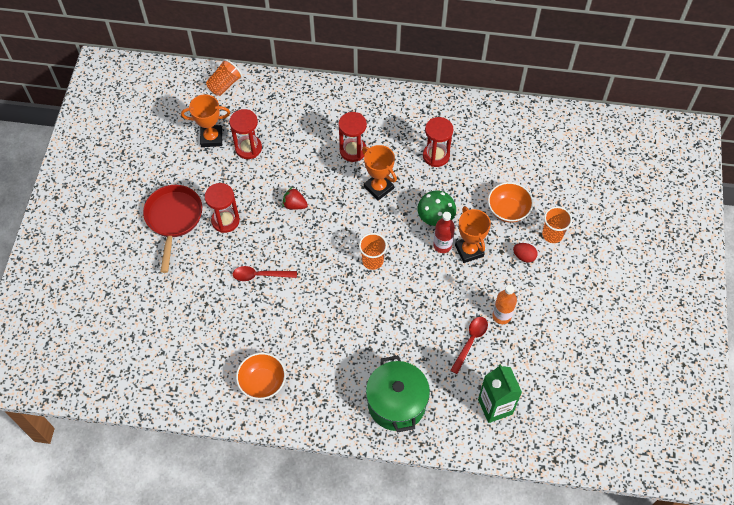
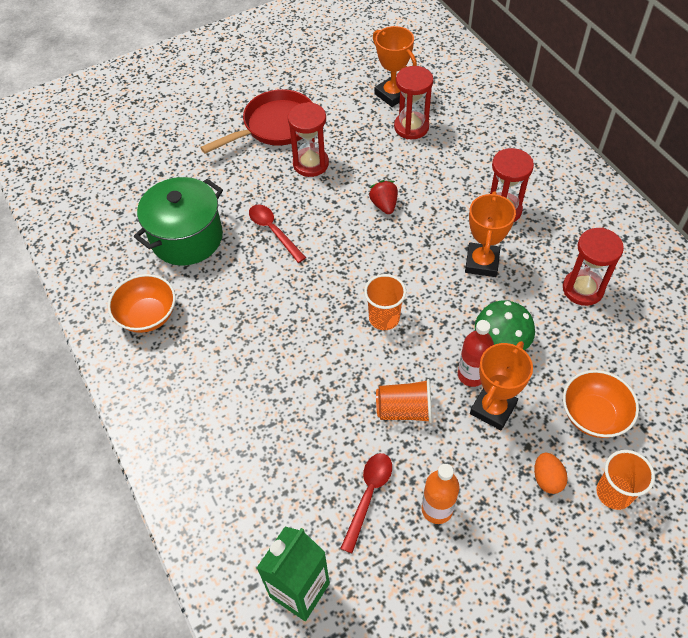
camera: 55 degrees right, 5 degrees down
(224, 85) = (462, 65): orange cup -> orange cup (404, 410)
(396, 403) = (218, 466): green pot -> green pot (187, 238)
(470, 341) = (368, 495): red spoon -> red spoon turned 60 degrees counterclockwise
(524, 256) = (547, 479): red egg -> orange egg

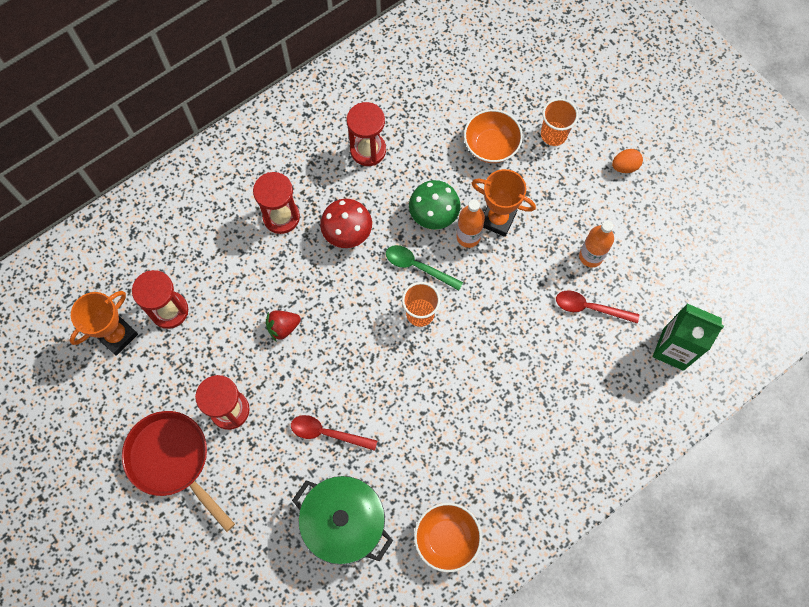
camera: 100 degrees left, 15 degrees up
(273, 231) = (327, 433): red spoon -> red spoon turned 60 degrees clockwise
(404, 410) = (510, 287): orange cup -> none
(438, 322) = (418, 267): none -> green spoon
(471, 375) = (468, 237): red bottle -> orange bottle
(482, 263) = (347, 233): orange trophy -> red mushroom
(547, 479) = (551, 179): orange egg -> orange egg (624, 166)

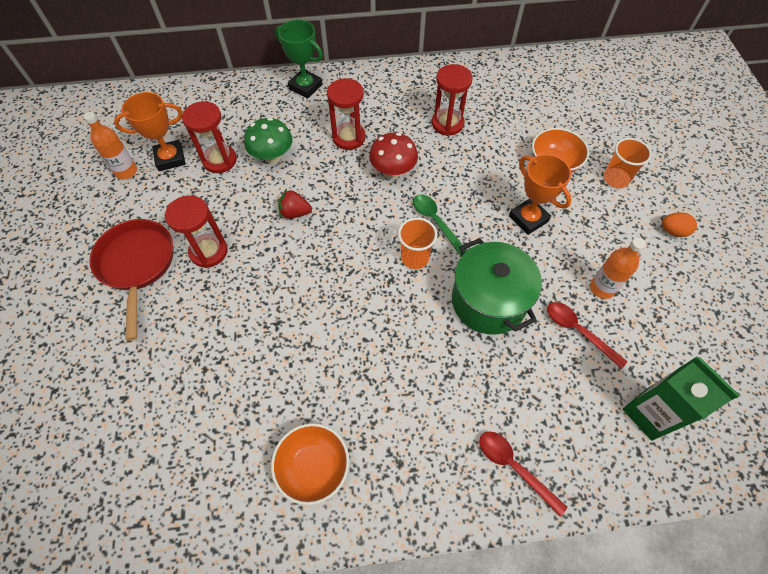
camera: 30 degrees right, 10 degrees down
(197, 178) = (305, 87): none -> green trophy
(327, 433) = (272, 311): red spoon -> red spoon (514, 467)
(344, 523) = (232, 396): green pot -> green pot (488, 301)
(433, 215) = (473, 191): green mushroom -> green mushroom (272, 156)
(468, 237) = (494, 220): orange bottle -> orange bottle (126, 171)

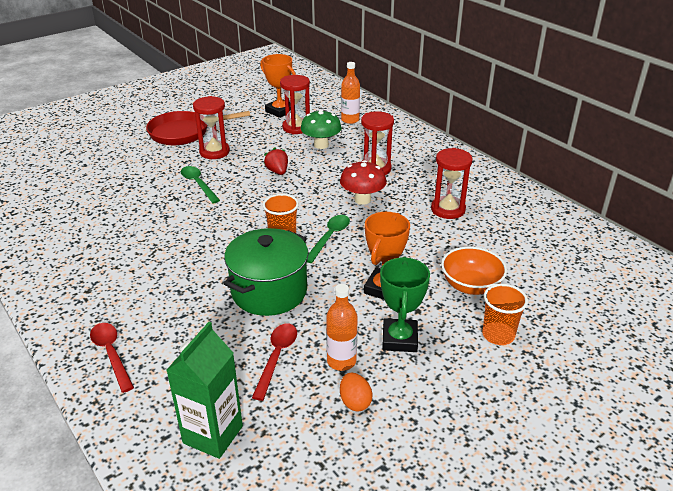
camera: 60 degrees right, 25 degrees down
(126, 171) = (254, 102): orange bottle -> orange bottle (350, 120)
(137, 265) = (184, 133): red pan -> red pan turned 150 degrees counterclockwise
(266, 291) = (198, 184): none -> green spoon
(305, 87) = (406, 134): green trophy -> green trophy (399, 339)
(313, 467) = (68, 252): orange bowl -> none
(514, 467) = (111, 354): red spoon -> red spoon turned 45 degrees counterclockwise
(673, 231) = (468, 400): orange egg -> orange egg (355, 402)

